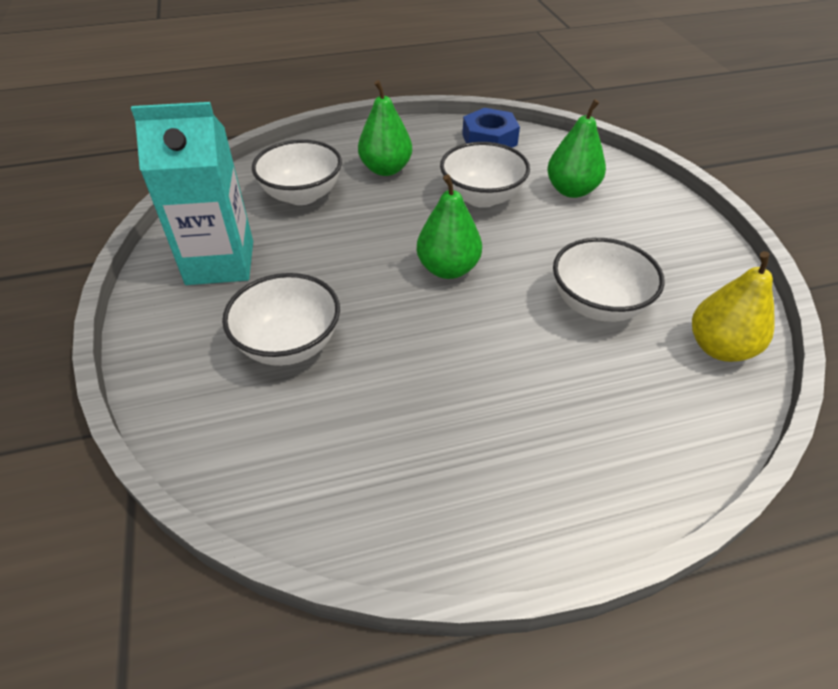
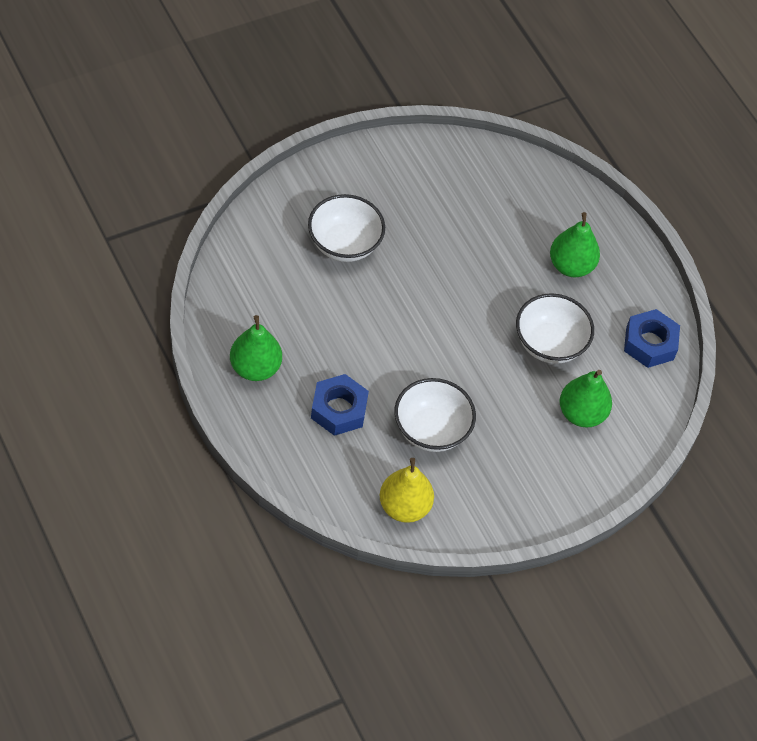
camera: 70 degrees right, 10 degrees up
(220, 263) = (414, 181): turquoise carton -> none
(302, 195) = (513, 212): white bowl -> none
(448, 269) = (446, 328): green pear -> green pear (255, 368)
(568, 393) = (339, 409): none -> blue nut

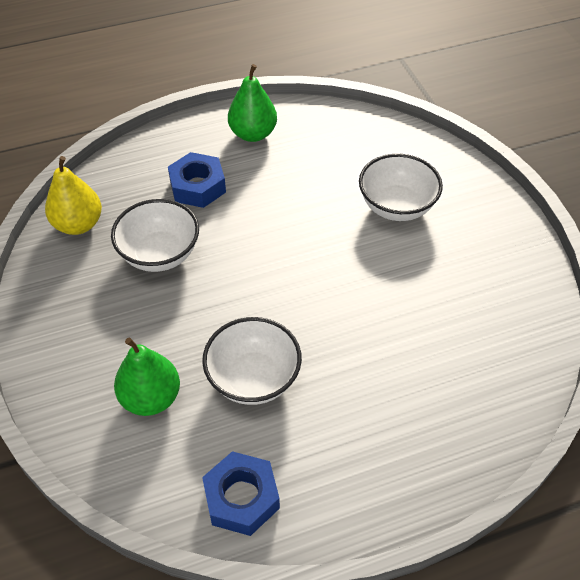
camera: 105 degrees right, 5 degrees down
(571, 266) = (369, 420): green pear -> none

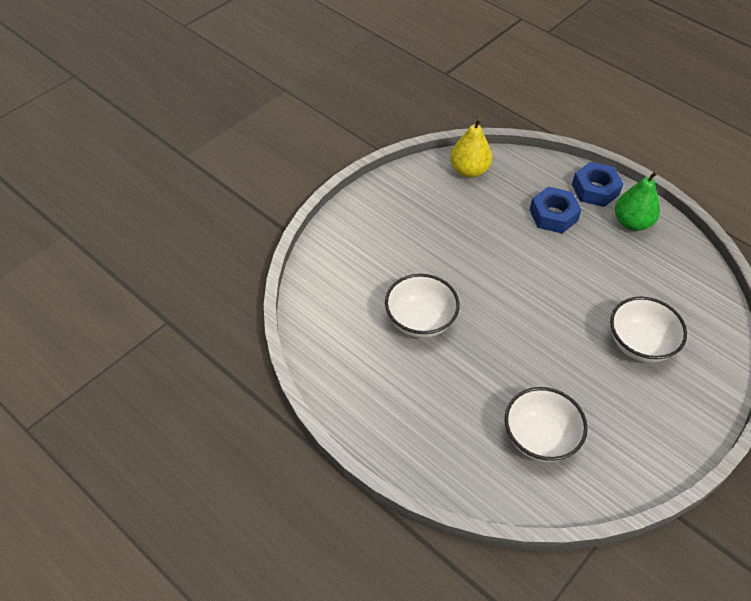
camera: 60 degrees right, 0 degrees up
(151, 398) = (369, 274): green pear -> none
(160, 254) = (479, 224): white bowl -> white bowl (539, 438)
(241, 498) = (332, 353): blue nut -> blue nut (595, 189)

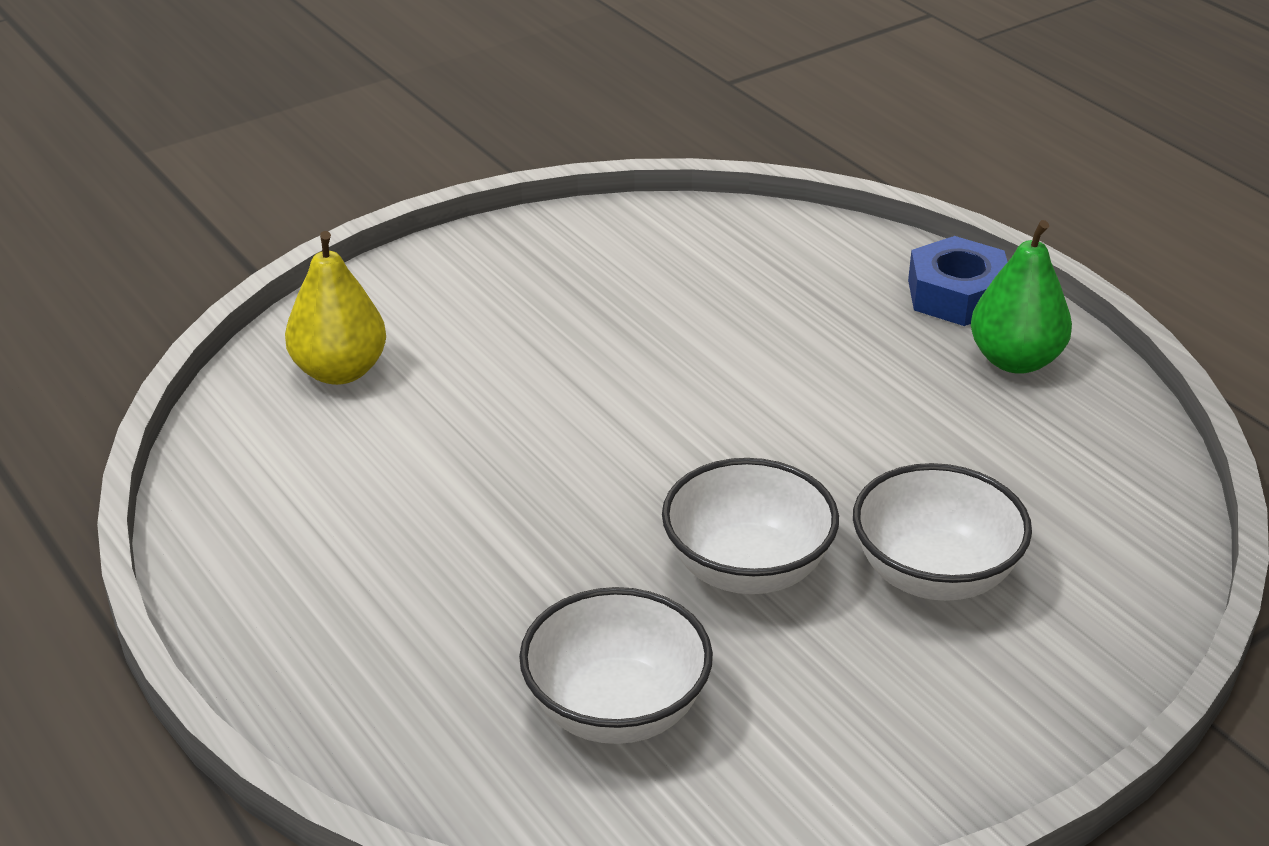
camera: 15 degrees right, 15 degrees down
(420, 321) = (458, 464): white bowl -> white bowl (747, 569)
(469, 170) = (693, 233): yellow pear -> yellow pear (339, 371)
(553, 215) = (842, 326): blue nut -> none

